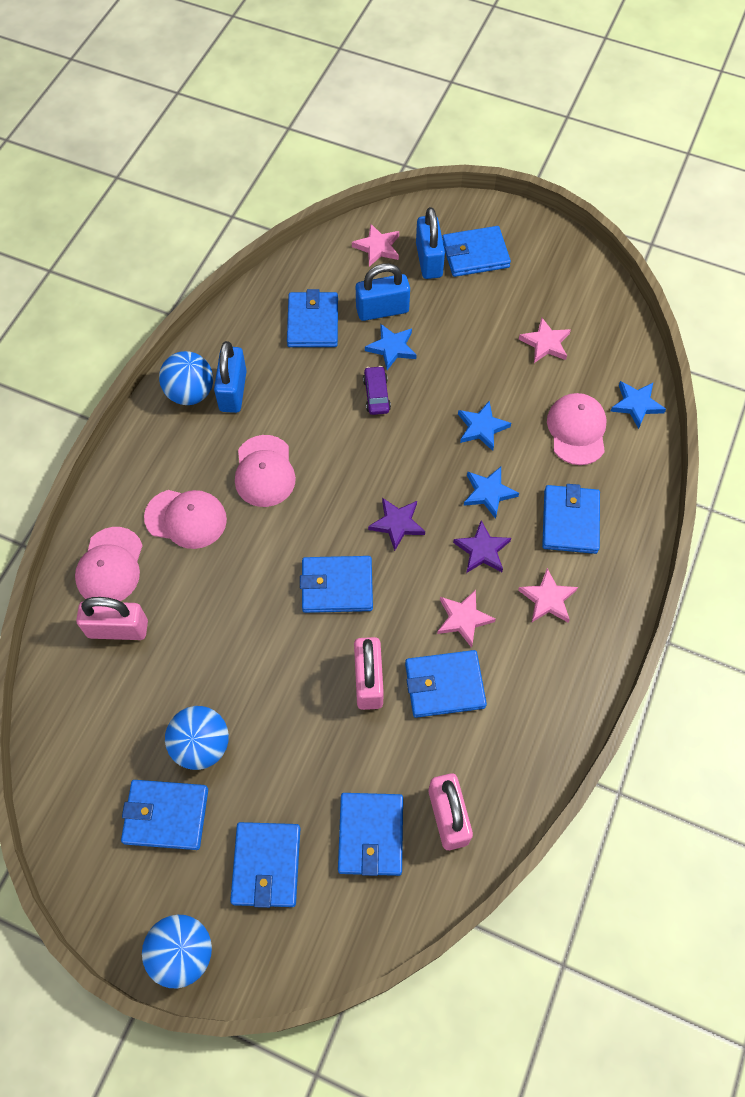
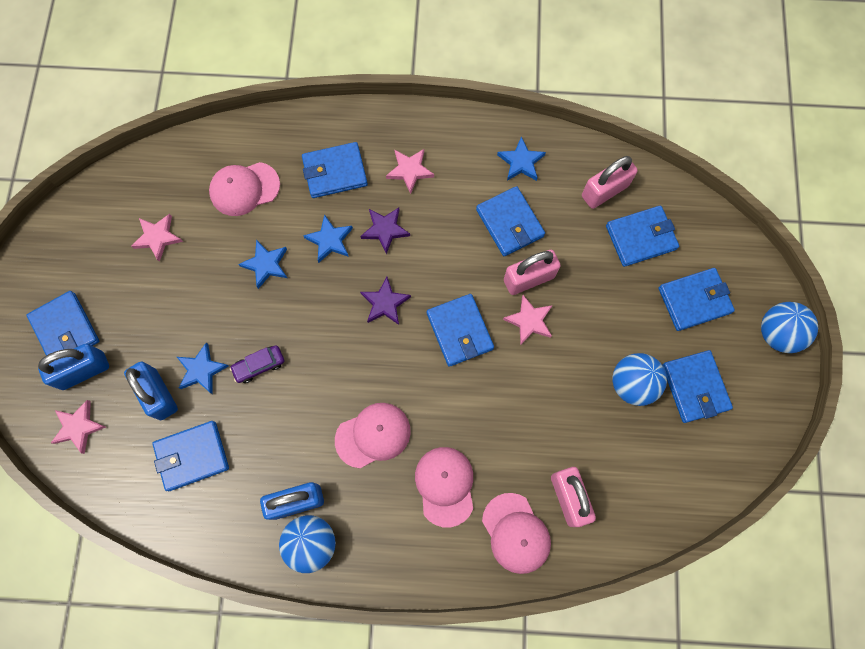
camera: 110 degrees left, 10 degrees up
(110, 566) = (516, 533): pink cap -> pink cap turned 75 degrees clockwise
(463, 619) = (450, 226): pink star -> pink star (529, 321)
(636, 405) = (203, 149): blue star -> blue star (521, 162)

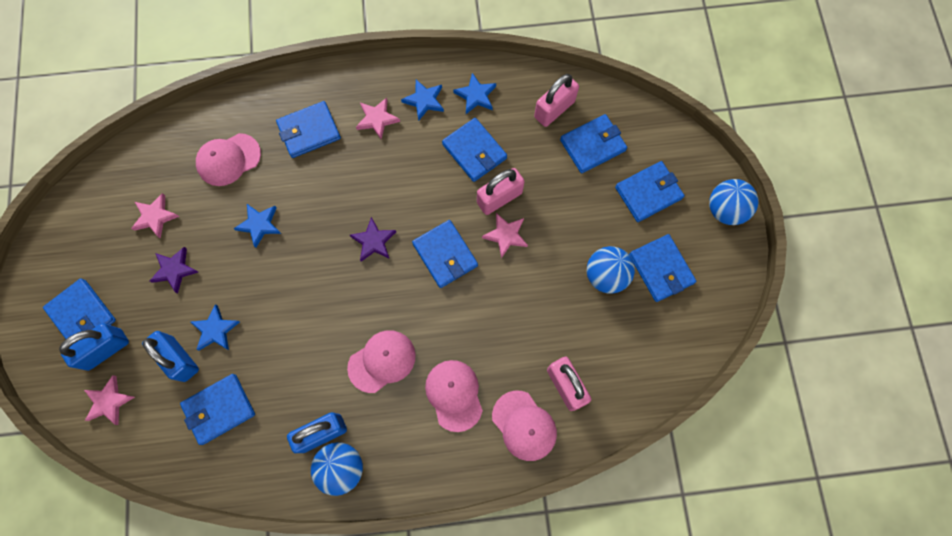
camera: 10 degrees left, 0 degrees up
(259, 365) = (268, 317): purple car -> none
(330, 240) = (314, 193): blue star -> blue star (424, 100)
(385, 230) = (363, 176): purple star -> purple star (174, 270)

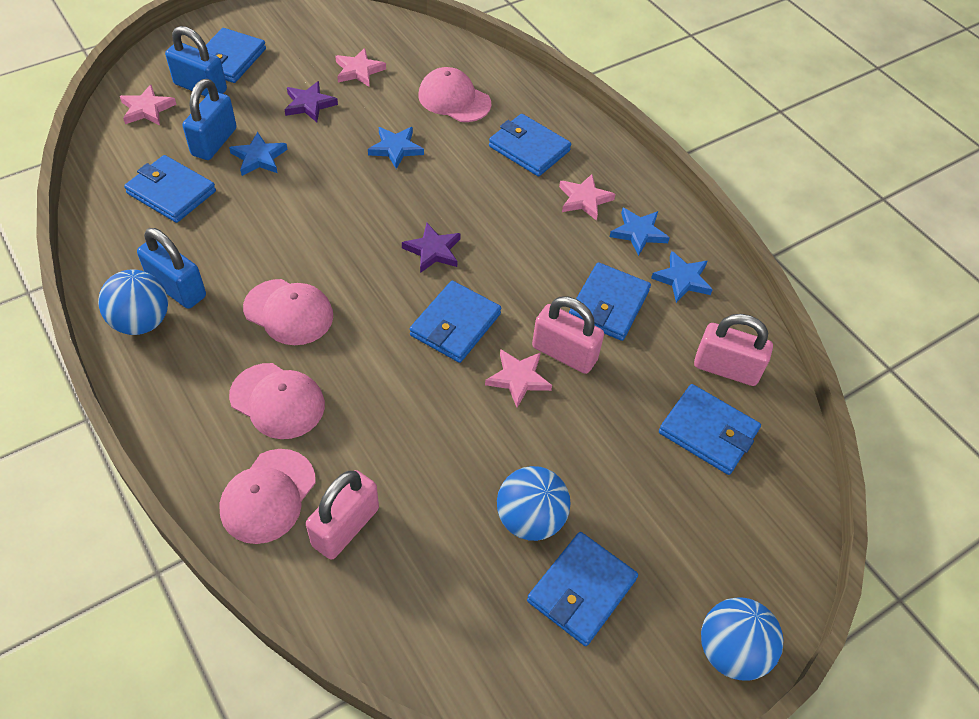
camera: 60 degrees right, 20 degrees down
(454, 395) = (277, 401): pink cap -> pink cap turned 75 degrees clockwise
(648, 193) = (686, 529): blue wallet -> none

